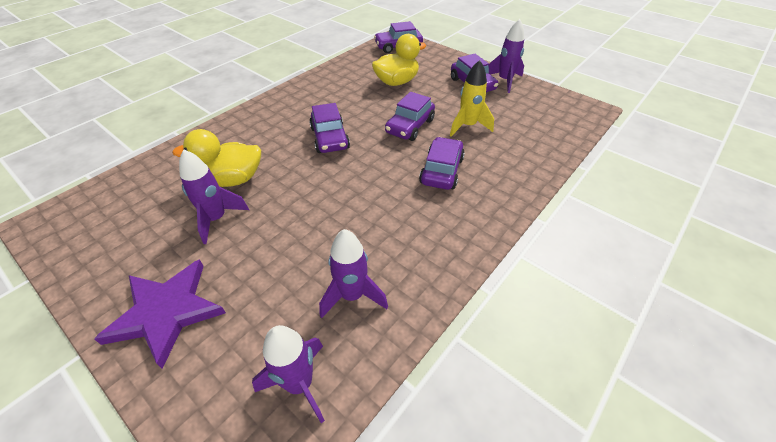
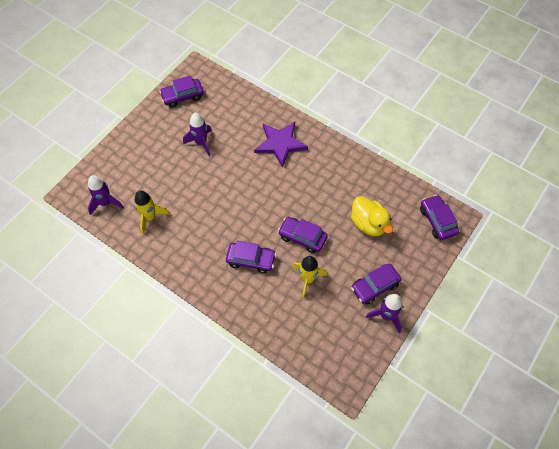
camera: 85 degrees right, 15 degrees up
(166, 312) = (142, 142): purple star -> purple star (280, 144)
(232, 179) = (234, 141): yellow duck -> none
(330, 138) = (281, 186): purple car -> purple car (182, 96)
(352, 295) = (150, 217): purple rocket -> yellow rocket

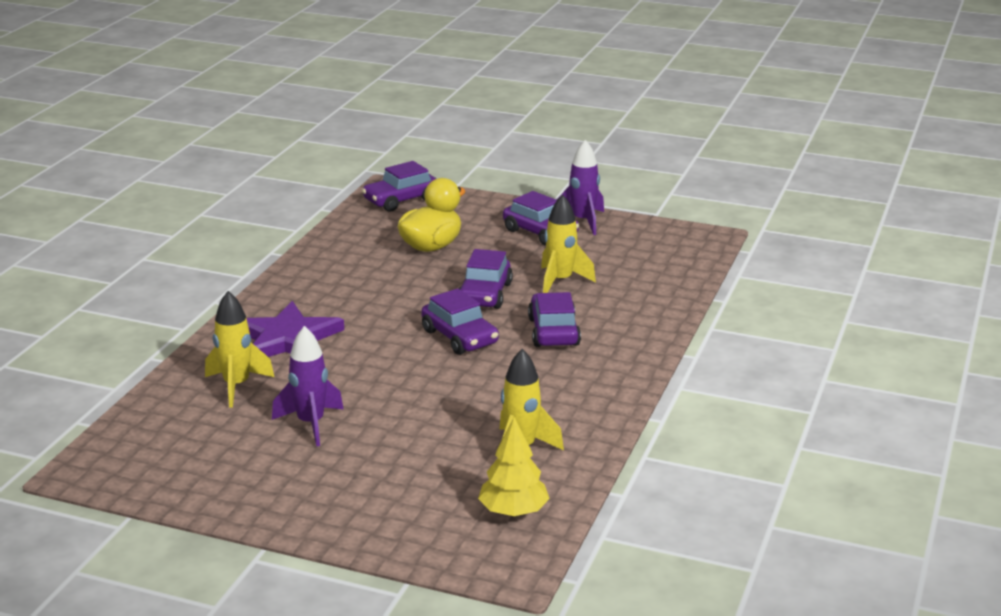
camera: 105 degrees left, 35 degrees down
(106, 203) = (513, 512): purple rocket -> yellow tree
(182, 96) = (179, 472): purple car -> purple car (459, 337)
(242, 120) = (237, 386): none -> yellow rocket

